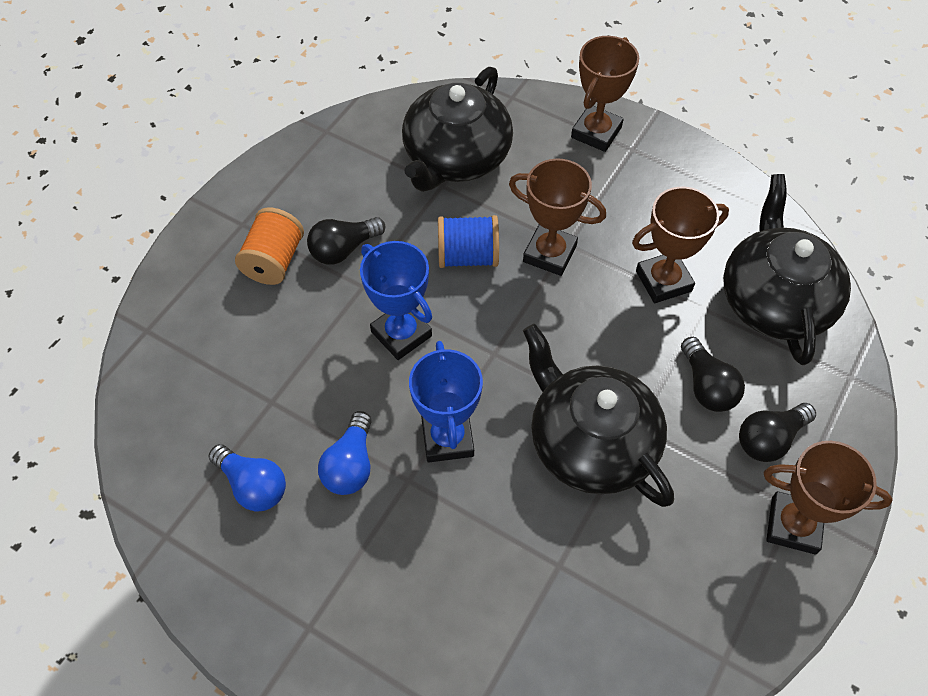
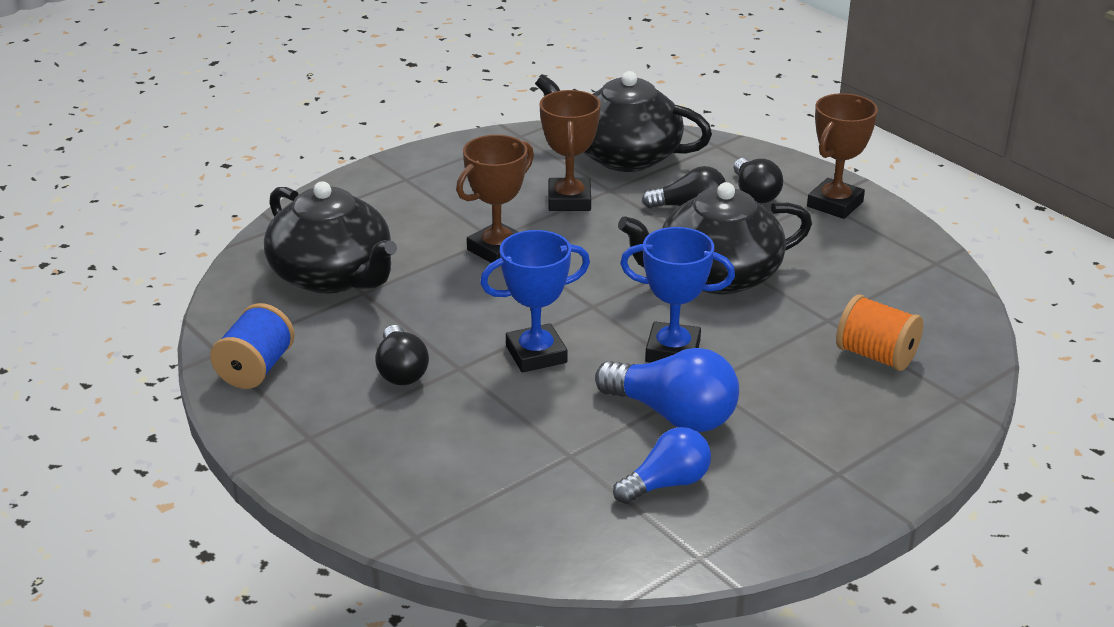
camera: 70 degrees left, 25 degrees down
(274, 261) = (382, 422): orange spool -> orange spool (876, 355)
(350, 465) = (673, 415): blue light bulb -> blue light bulb, size x1.51
(468, 256) = (467, 295): blue spool -> blue spool (256, 369)
(596, 132) = (369, 191): brown trophy -> none

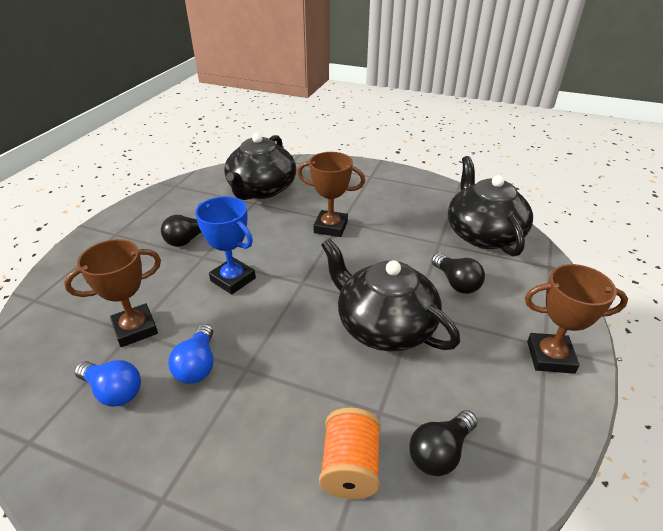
camera: 60 degrees right, 5 degrees up
(256, 369) = (167, 199): blue spool -> none
(569, 200) = (409, 232): brown trophy -> brown trophy (135, 329)
(673, 351) = (275, 337): blue trophy -> none
(673, 415) = (197, 365): blue light bulb -> blue light bulb, size x0.66
(754, 194) = (510, 307): black light bulb -> black light bulb (440, 452)

